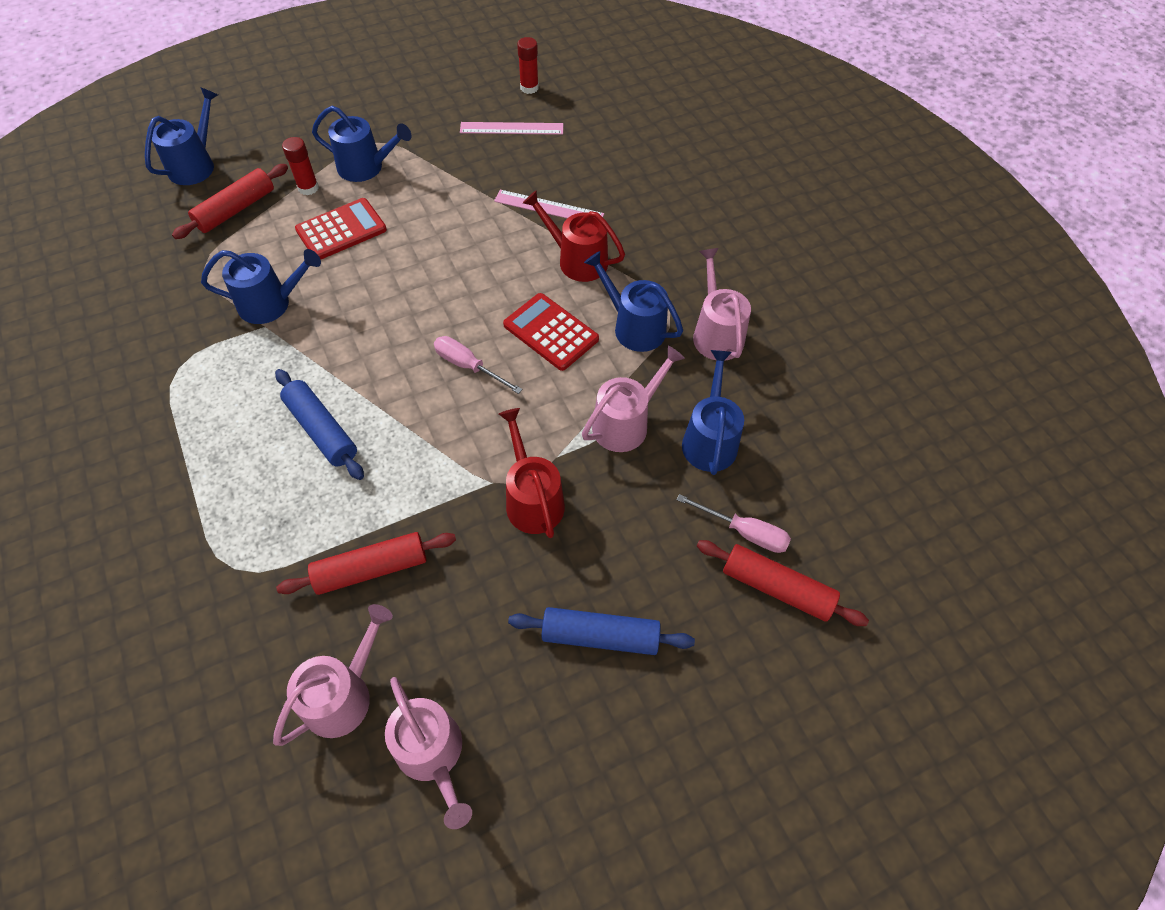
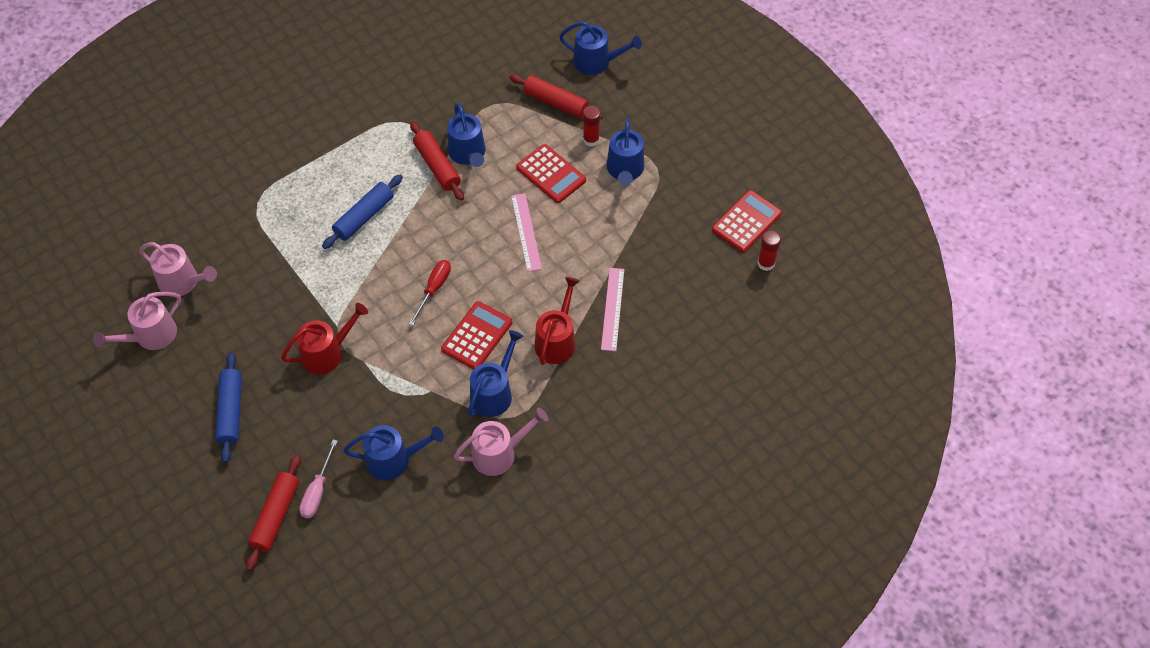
camera: 80 degrees right, 0 degrees up
(371, 568) = (264, 273): red rolling pin -> red rolling pin (437, 166)
(468, 366) = (434, 289): pink screwdriver -> red screwdriver
(474, 91) = (746, 222): none -> red calculator
(511, 128) = (705, 261): pink ruler -> pink ruler (526, 232)
(625, 423) = (399, 401): pink watering can -> none

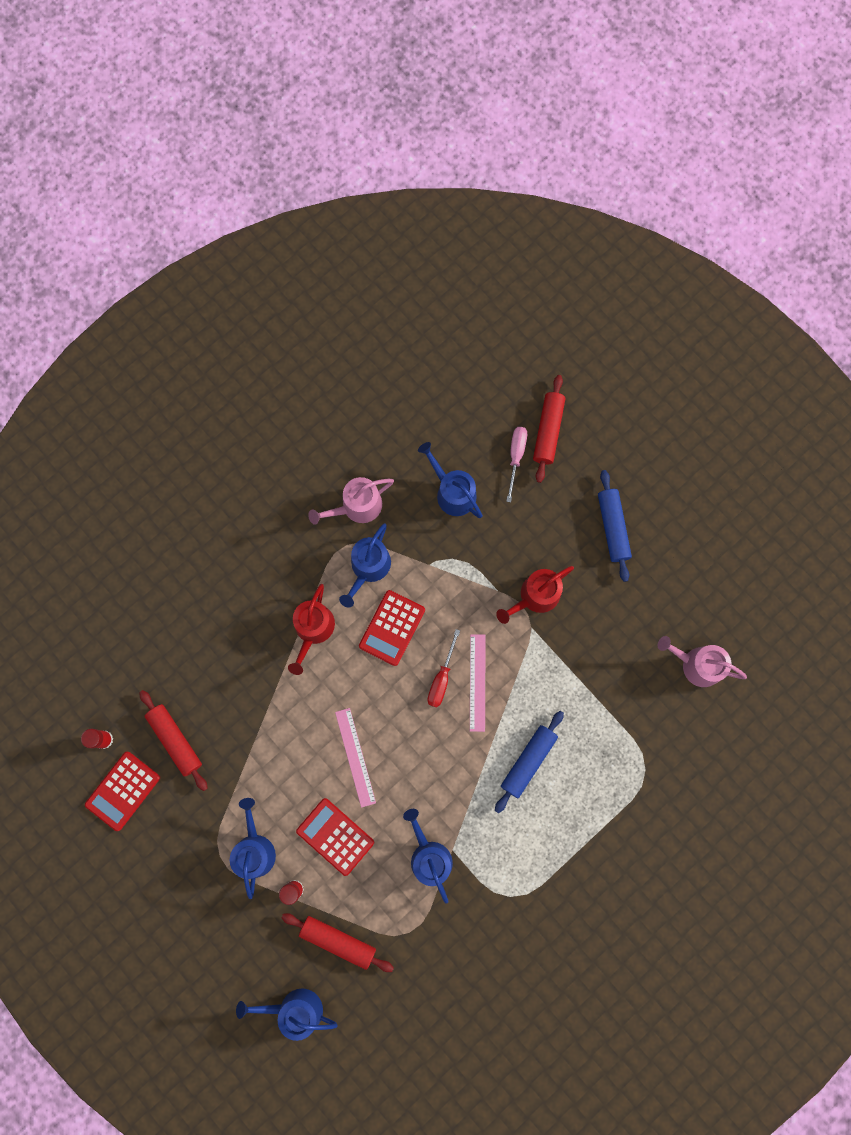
camera: 175 degrees right, 20 degrees up
(151, 336) = (710, 600): pink watering can -> none
(393, 460) = (452, 492): blue watering can -> blue watering can turned 60 degrees clockwise
(437, 166) = (460, 836): red rolling pin -> red rolling pin (175, 740)
(612, 309) = (260, 671): pink ruler -> pink ruler (477, 682)

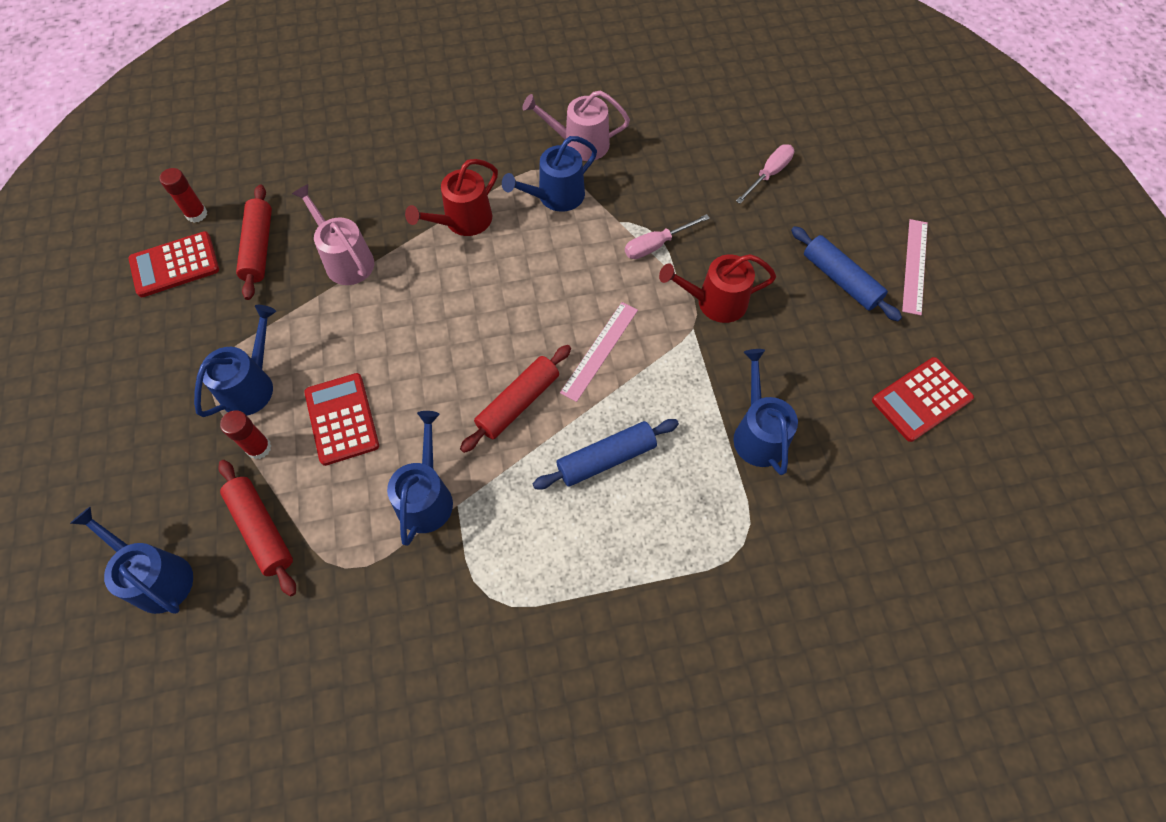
camera: 30 degrees right, 15 degrees down
(355, 757) = (420, 354): pink ruler -> pink ruler (915, 266)
(392, 628) = (543, 257): red calculator -> red calculator (921, 399)
(441, 678) = (563, 327): red screwdriver -> none
(452, 492) = (684, 174): blue watering can -> blue watering can (758, 434)
(467, 570) = (656, 245): none -> pink screwdriver
(548, 431) = (816, 168): red rolling pin -> red rolling pin (518, 403)
(612, 527) = (840, 280): blue rolling pin -> blue rolling pin turned 60 degrees counterclockwise
(697, 664) = (871, 462): pink watering can -> pink watering can (346, 260)

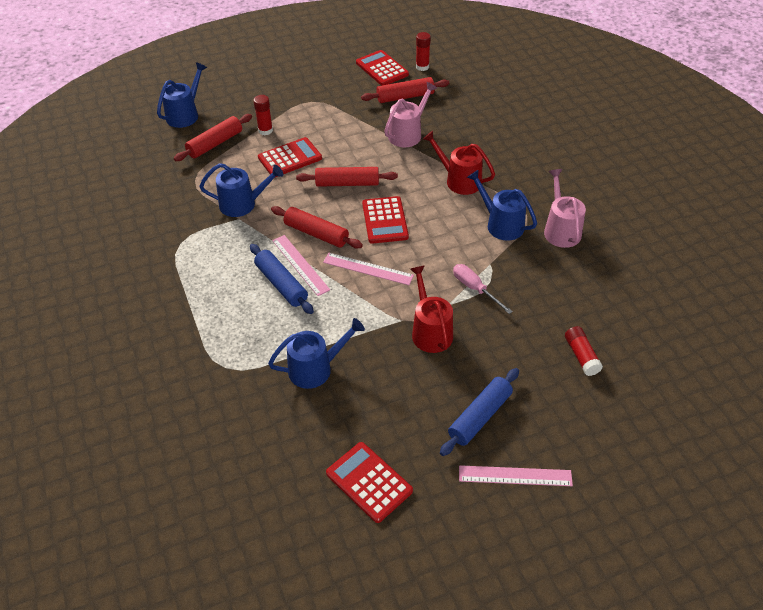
camera: 80 degrees right, 15 degrees down
(251, 385) = (305, 118): blue watering can -> none
(425, 350) = (347, 183): none -> red rolling pin
(514, 317) = (385, 220): none -> red calculator
(574, 430) = (300, 265): none -> pink ruler
(769, 174) = (581, 356): pink screwdriver -> red glue stick

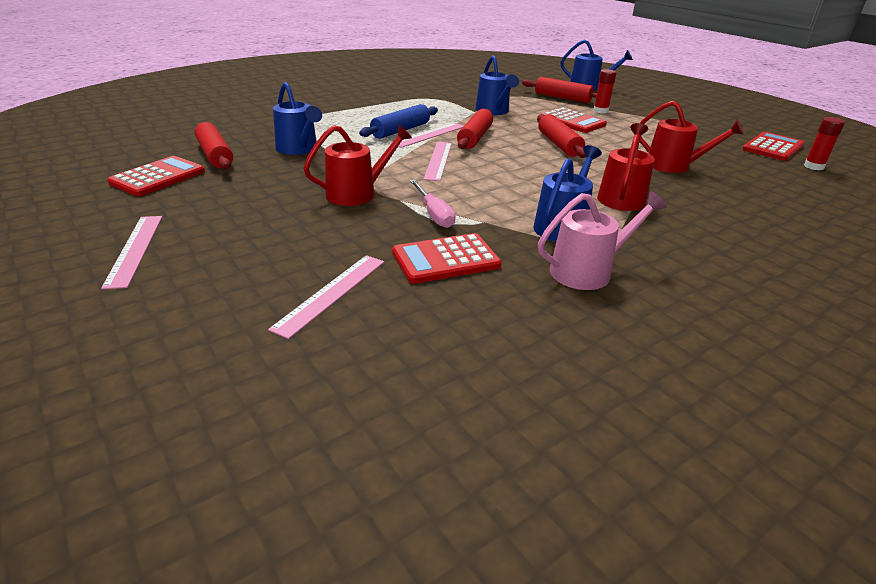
camera: 75 degrees right, 15 degrees down
(385, 220) = (516, 163): red calculator -> red calculator (445, 259)
(405, 97) = (740, 161): red rolling pin -> red rolling pin (215, 155)
(407, 134) = (673, 166): pink watering can -> red watering can
(475, 289) = (434, 214): pink screwdriver -> pink screwdriver turned 120 degrees clockwise
(479, 416) = (229, 225): blue rolling pin -> none
(581, 356) = (331, 293): red glue stick -> pink ruler

